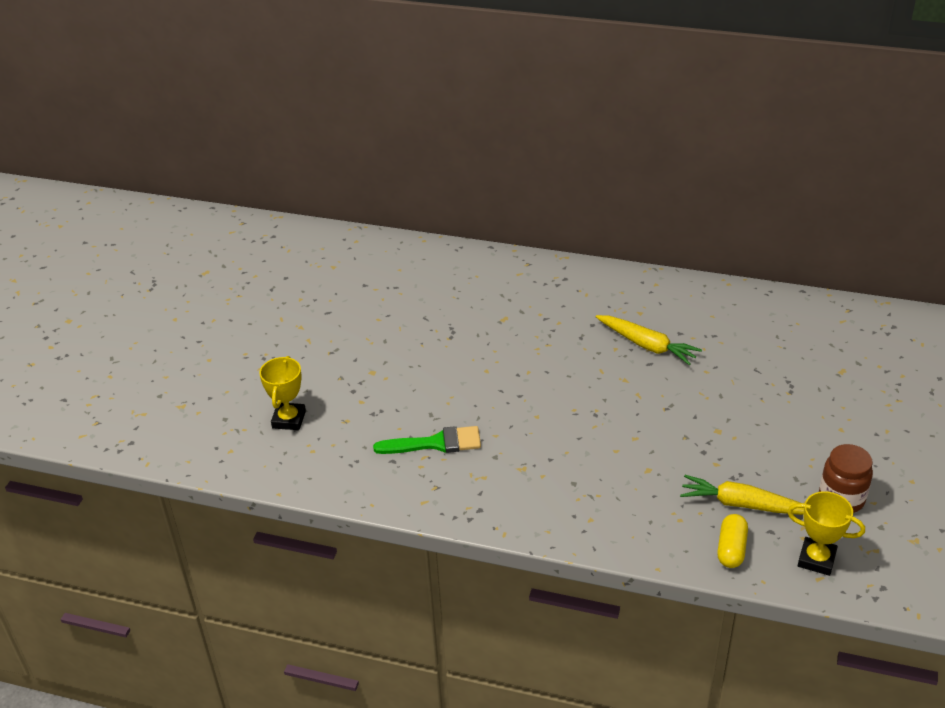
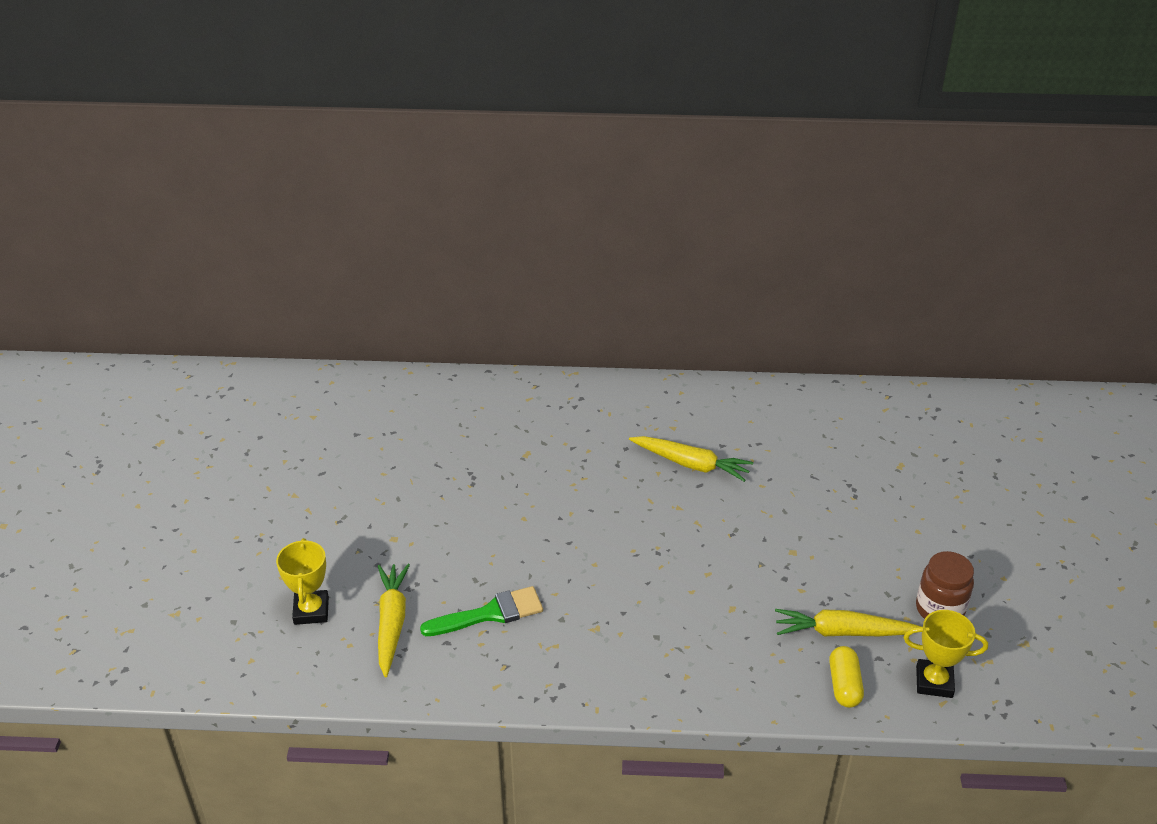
camera: 15 degrees left, 0 degrees up
(351, 438) = (392, 623): none -> yellow carrot

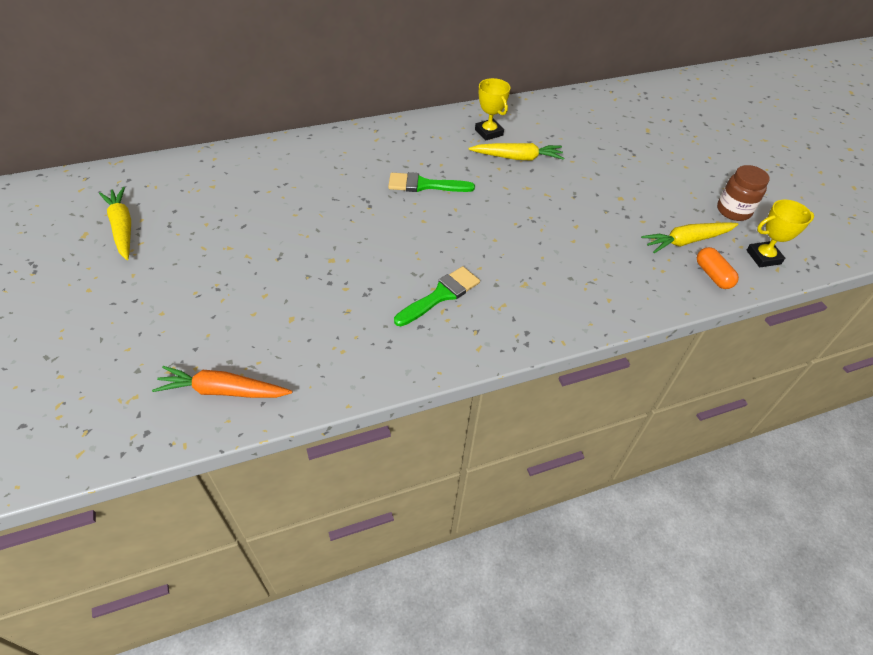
camera: 25 degrees left, 10 degrees up
(213, 650) = (223, 390): none -> orange carrot
(311, 611) = (294, 333): yellow trophy -> yellow trophy (489, 132)
(392, 623) = (367, 324): yellow carrot -> yellow carrot (122, 228)
(552, 473) = (424, 185): none -> green brush
(844, 685) = (712, 275): yellow capsule -> orange capsule

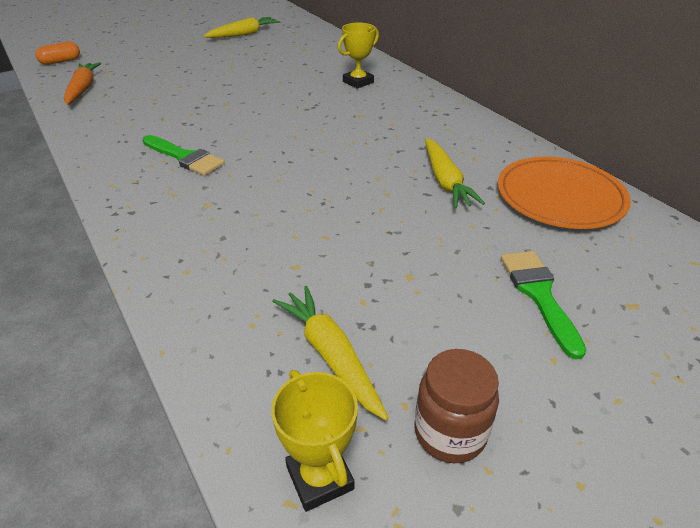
camera: 80 degrees right, 10 degrees down
(424, 185) = (353, 130): green brush -> green brush (539, 295)
(489, 132) = (484, 156): yellow trophy -> yellow trophy (358, 82)
(546, 118) = (560, 197): none -> orange plate
(712, 275) = (251, 388): orange capsule -> orange capsule (60, 61)

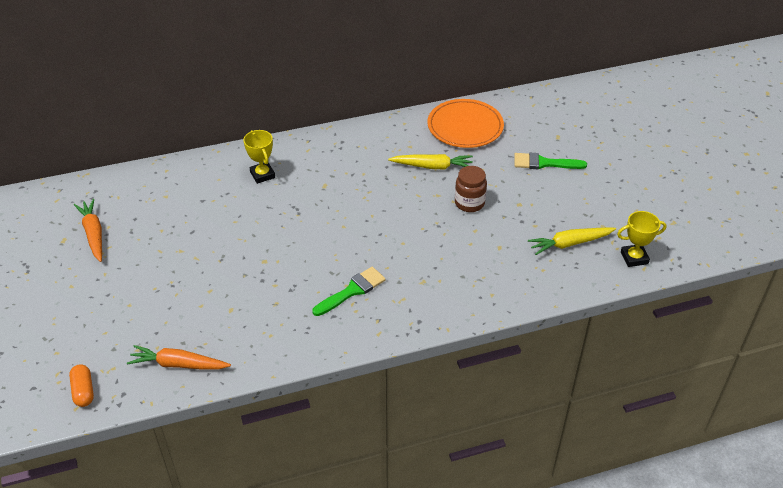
camera: 75 degrees left, 5 degrees up
(244, 34) = (94, 234): yellow carrot -> orange carrot
(450, 433) = (618, 215): brown jar -> brown jar (469, 203)

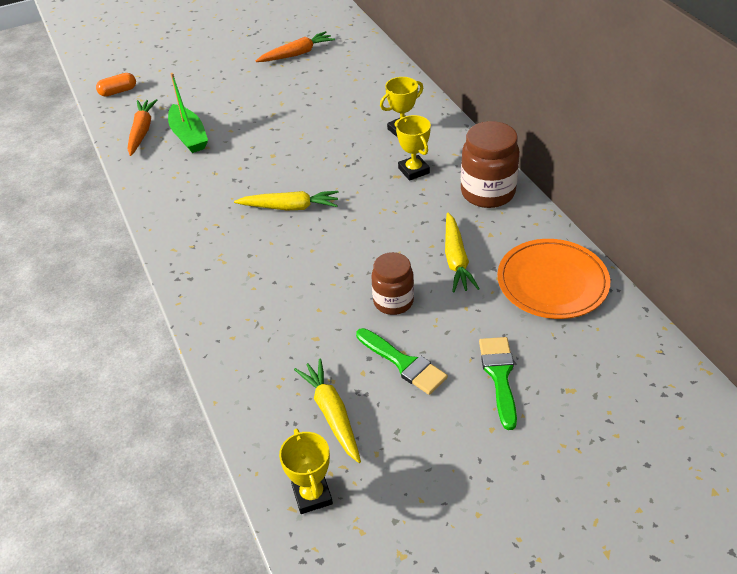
camera: 85 degrees right, 0 degrees up
(206, 323) = (189, 136): none -> green boat
(321, 175) = (413, 170): none -> yellow trophy
(344, 253) = (290, 207): none -> yellow carrot
(352, 291) = (234, 221): green brush -> green brush (404, 363)
(362, 140) = (487, 192): none -> brown jar

